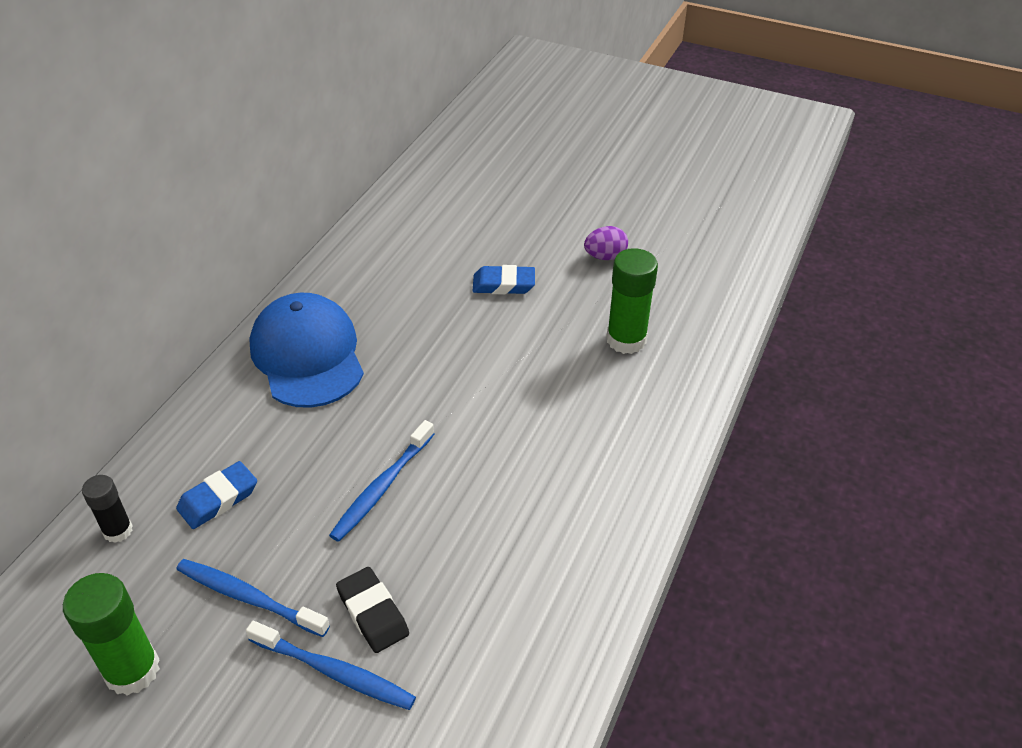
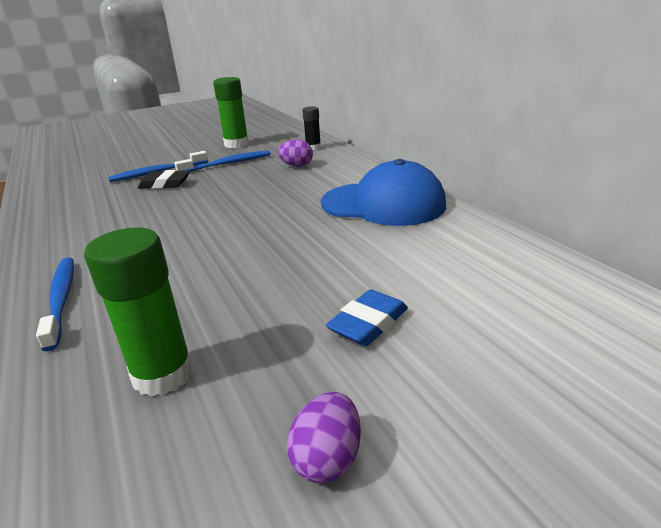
camera: 130 degrees right, 15 degrees down
(218, 499) = (297, 165): blue eraser -> purple egg
(382, 487) = (229, 202): blue toothbrush -> blue toothbrush (61, 300)

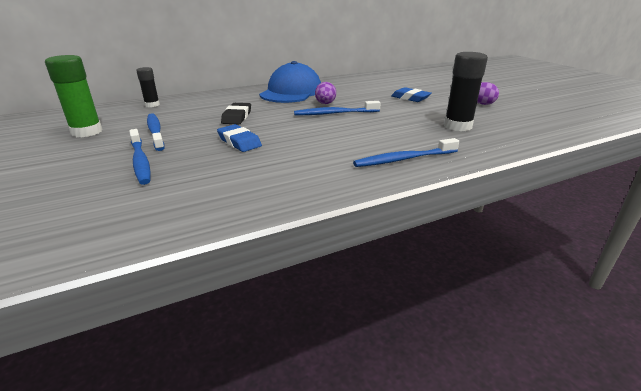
camera: 90 degrees left, 0 degrees up
(163, 374) = (458, 126): green glue stick -> black glue stick
(165, 184) = (188, 153): black eraser -> black eraser (237, 117)
(182, 199) = (239, 142): none -> blue eraser
(269, 243) = (335, 113): none -> blue toothbrush
(297, 165) = (195, 109): purple egg -> purple egg (325, 104)

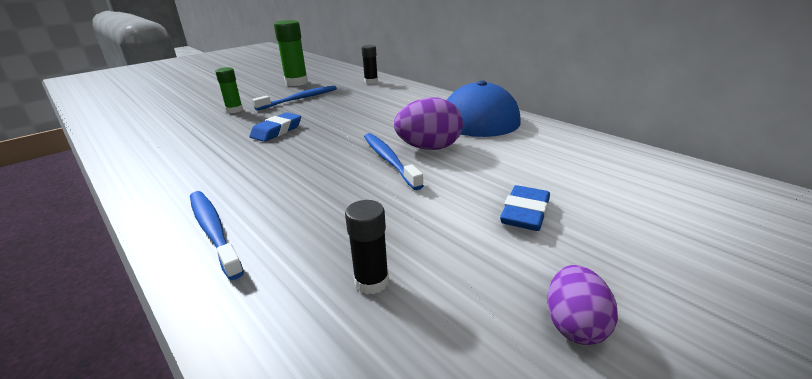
camera: 75 degrees right, 0 degrees up
(140, 161) = (234, 110): blue toothbrush -> green glue stick
(237, 117) = (350, 115): black eraser -> none
(325, 104) = (429, 148): purple egg -> purple egg, size x1.59
(458, 126) = (371, 282): black glue stick -> black glue stick, size x0.60

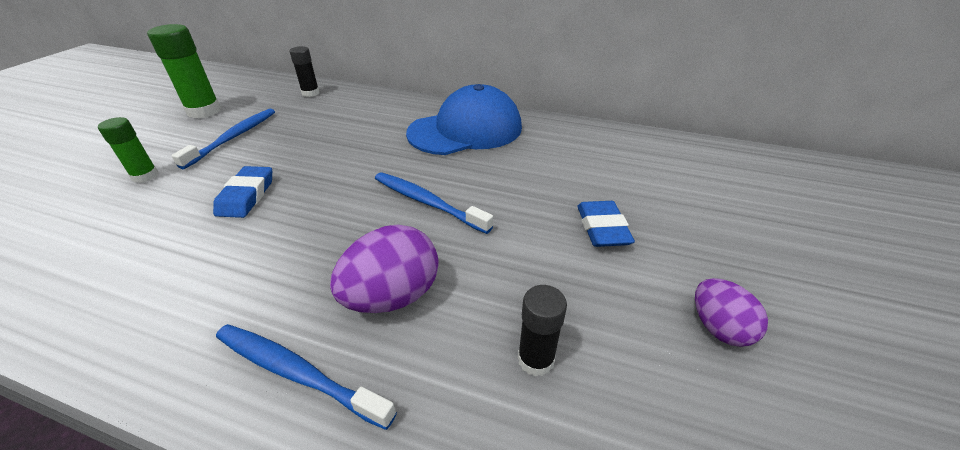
camera: 30 degrees left, 10 degrees up
(429, 148) = (456, 175): purple egg -> purple egg (392, 296)

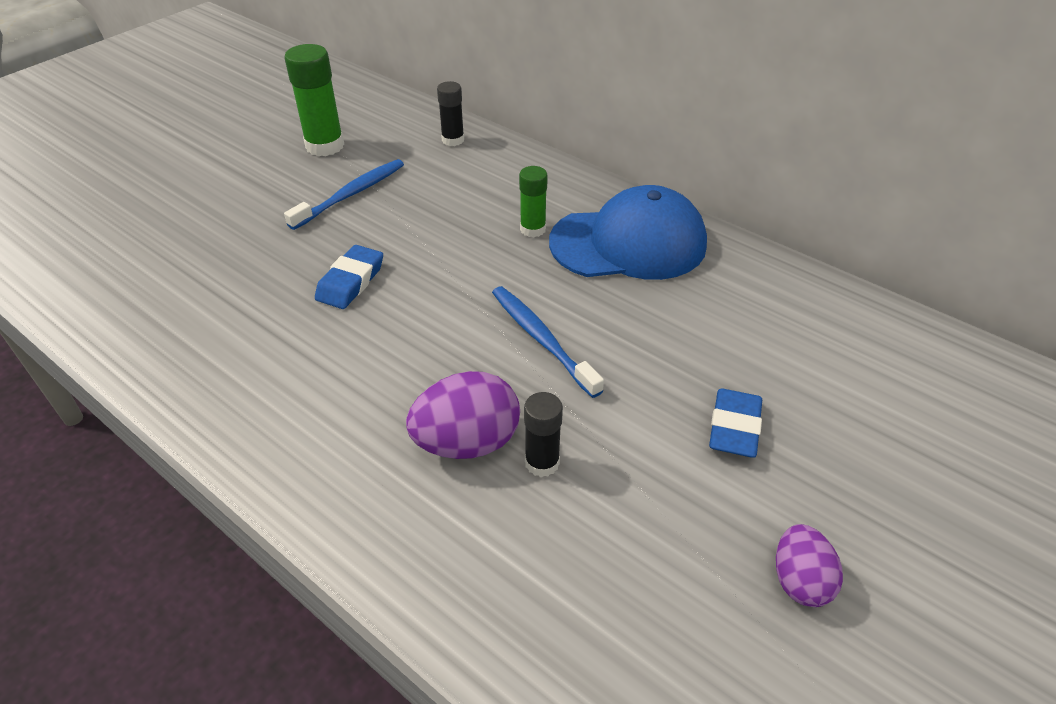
camera: 20 degrees right, 5 degrees up
(145, 176) = (254, 230): green glue stick -> green glue stick (533, 229)
(298, 373) = (360, 492): blue toothbrush -> none
(535, 359) = (583, 550): black glue stick -> black glue stick (542, 462)

